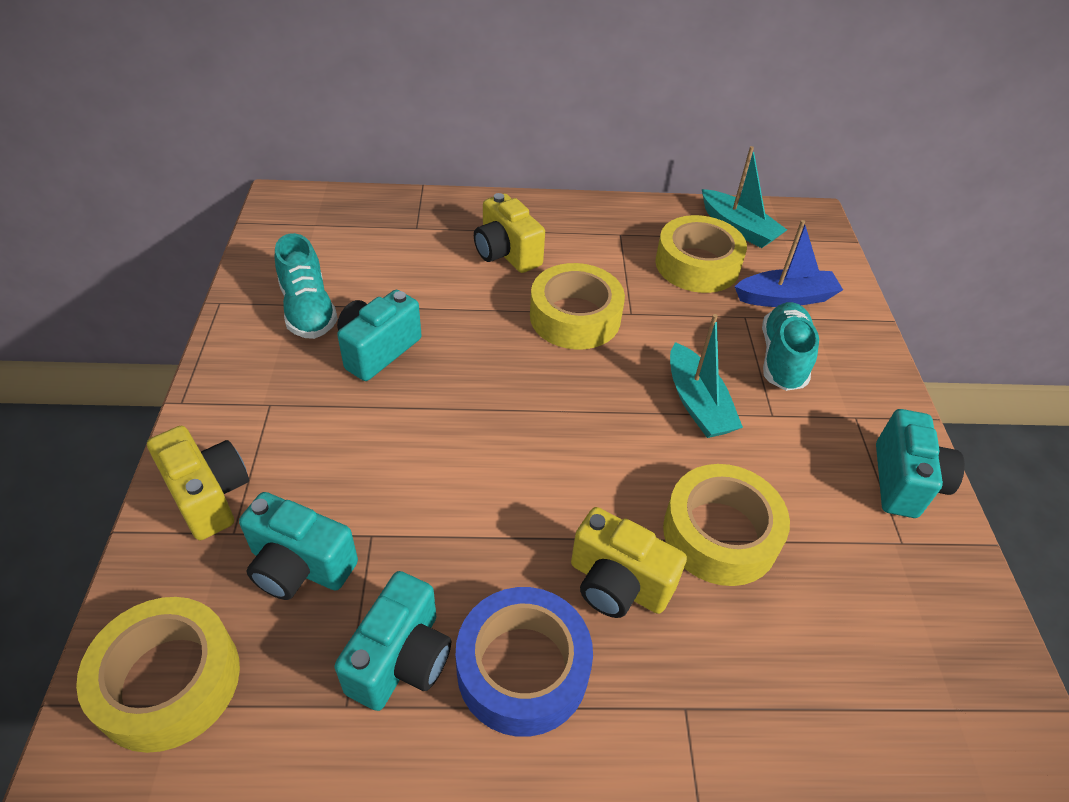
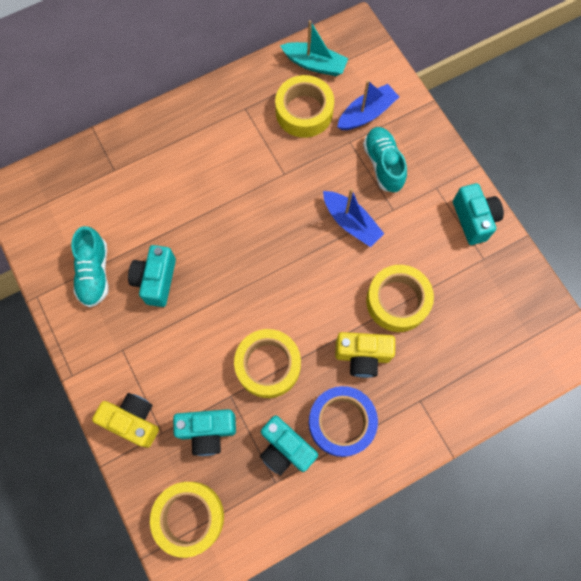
camera: 25 degrees left, 25 degrees up
(308, 310) = (94, 273): turquoise shoe -> turquoise shoe turned 45 degrees clockwise
(401, 659) = (285, 449): turquoise camera -> turquoise camera turned 135 degrees clockwise
(506, 253) = (184, 163): yellow camera -> none
(575, 317) = (254, 194): yellow tape -> yellow tape (268, 365)
(697, 403) = (351, 223): turquoise boat -> blue boat

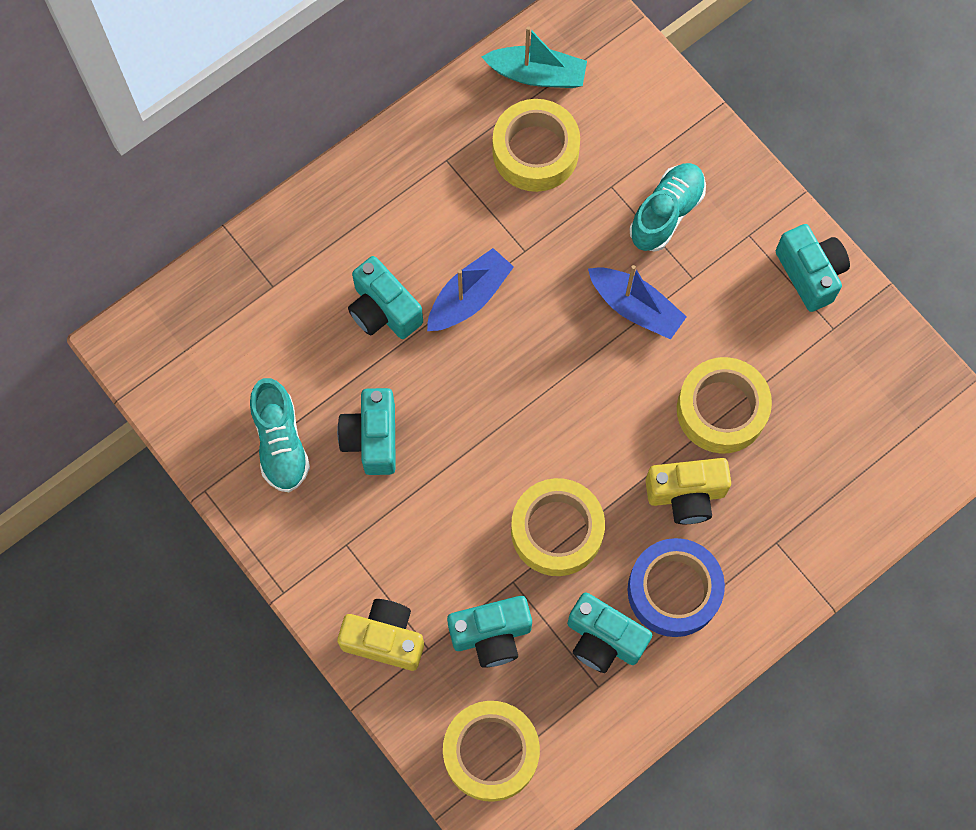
camera: 10 degrees left, 0 degrees up
(183, 197) = (383, 310): none -> turquoise camera
(366, 114) = (628, 139): blue boat -> blue boat (469, 297)
(383, 164) = (666, 213): turquoise shoe -> turquoise shoe turned 60 degrees clockwise

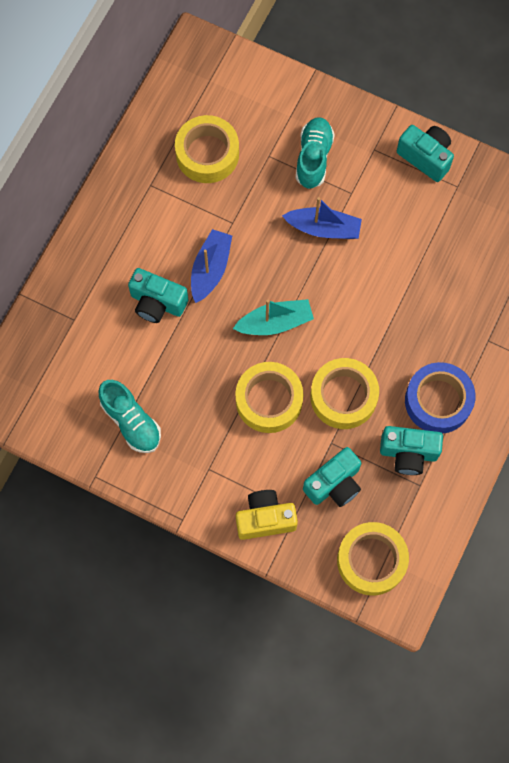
camera: 25 degrees left, 0 degrees up
(372, 438) = (191, 391): turquoise camera -> none
(537, 74) = (183, 102): turquoise boat -> turquoise boat (275, 322)
(686, 495) = (416, 336): yellow camera -> none
(721, 410) = (411, 270): yellow tape -> yellow tape (269, 400)

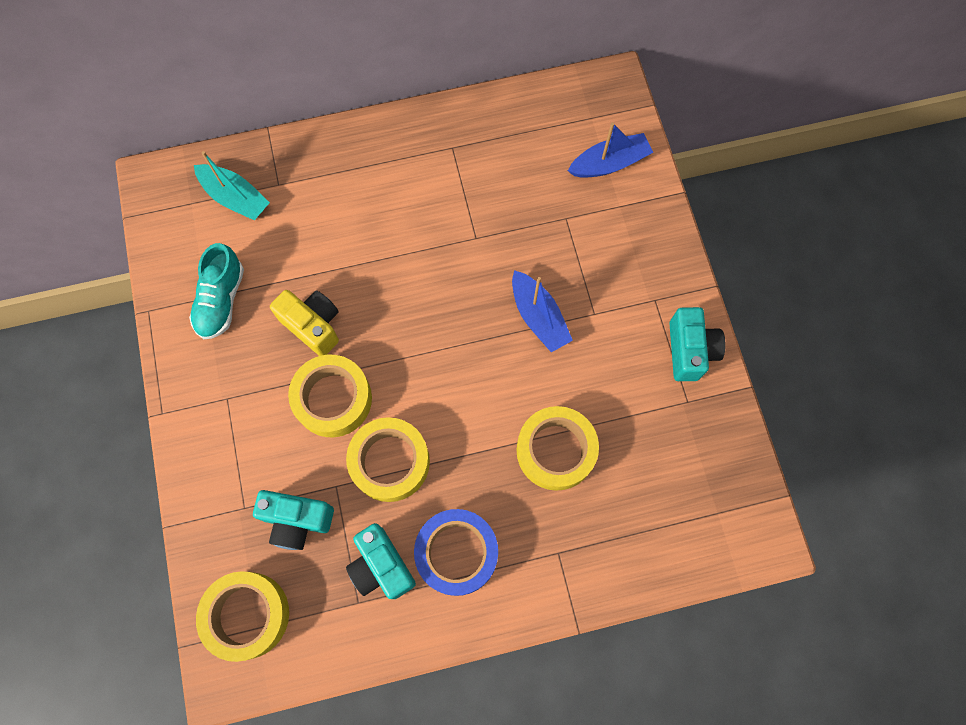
camera: 50 degrees right, 0 degrees up
(157, 303) = (348, 236): turquoise camera -> none
(207, 154) = (521, 169): yellow tape -> yellow tape (555, 451)
(210, 269) = (416, 254): blue boat -> blue boat (609, 163)
(265, 519) = (216, 485): yellow camera -> yellow camera (313, 326)
(275, 322) = (412, 346): turquoise boat -> turquoise boat (235, 198)
(313, 158) = (598, 256): turquoise shoe -> none

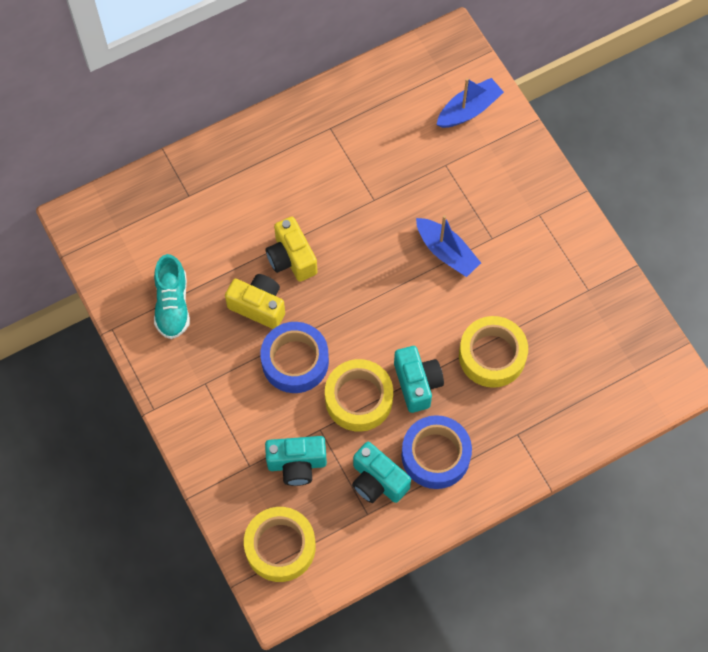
camera: 15 degrees left, 5 degrees down
(235, 198) = (155, 216): turquoise boat -> none
(333, 399) = (295, 361): yellow tape -> blue tape
(366, 281) = (291, 258): none -> yellow camera
(689, 350) = (578, 249): turquoise camera -> turquoise camera (417, 384)

